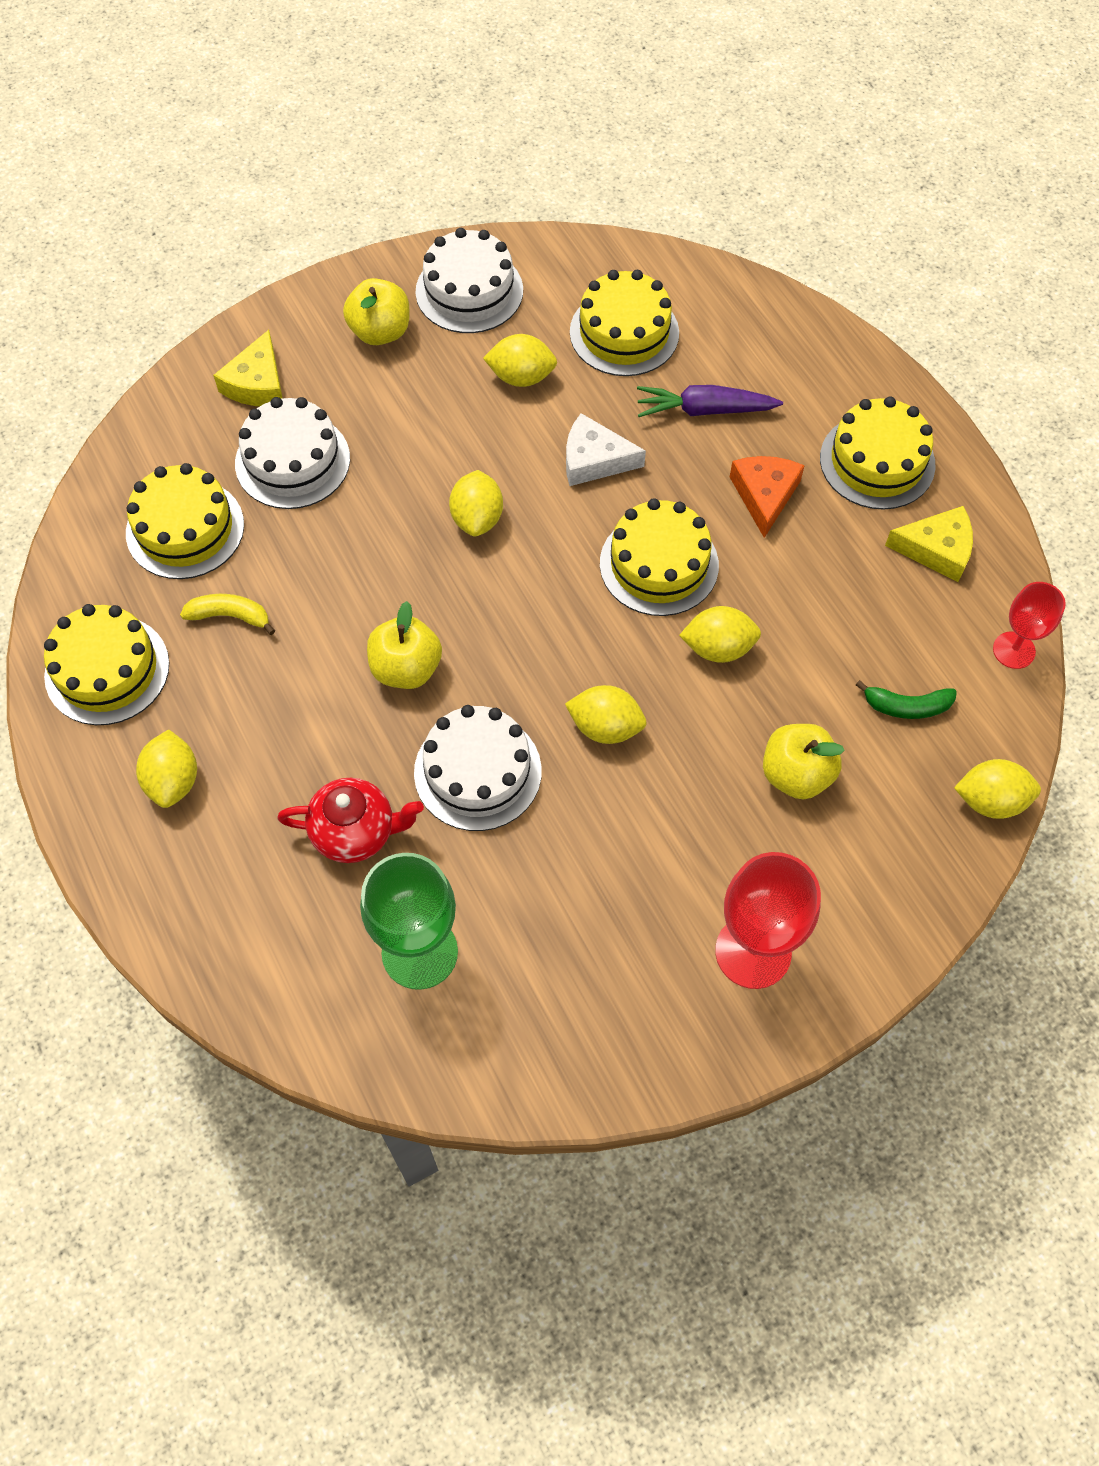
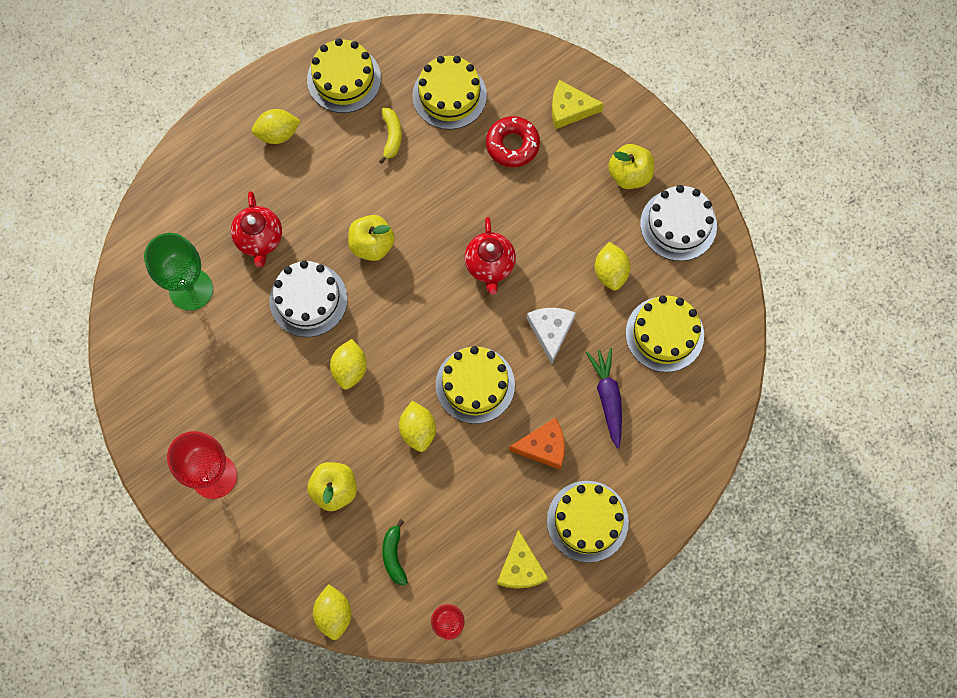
camera: 80 degrees right, 10 degrees up
(292, 461) = (512, 145): white cake -> red donut
(477, 518) = (490, 265): yellow lemon -> red teapot

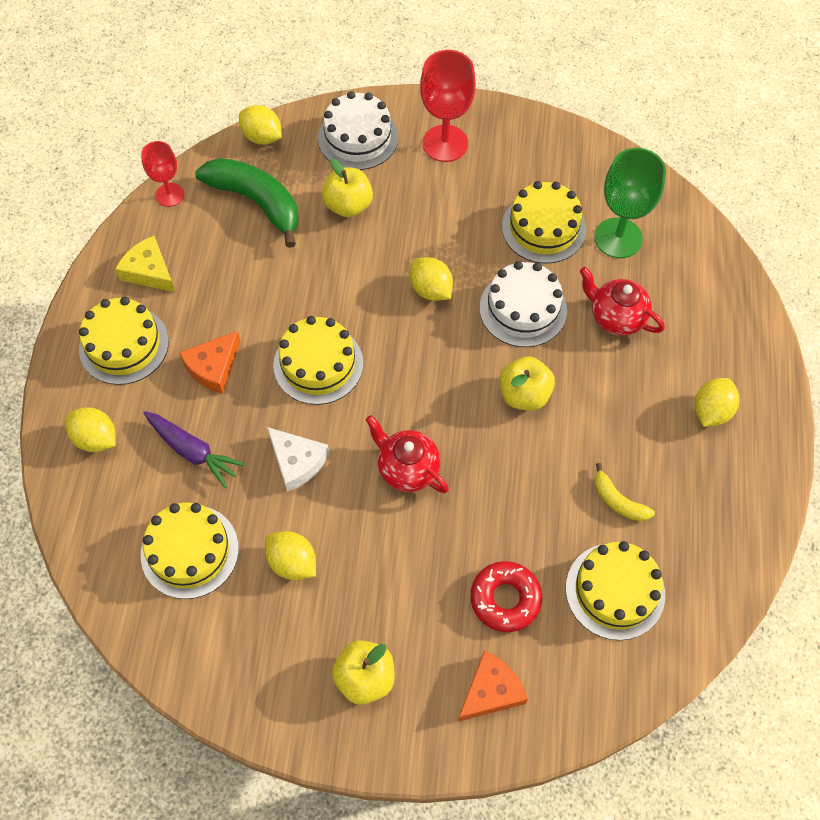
camera: 135 degrees right, 10 degrees down
(344, 79) = (721, 513): yellow cake -> yellow cake (543, 228)
(394, 555) = (256, 202): green banana -> green banana, size x2.02
(418, 430) = (328, 294): yellow lemon -> yellow lemon (96, 438)
(569, 109) = (491, 691): yellow cheese -> orange cheese
(678, 224) = (269, 671): white cake -> white cake (358, 138)

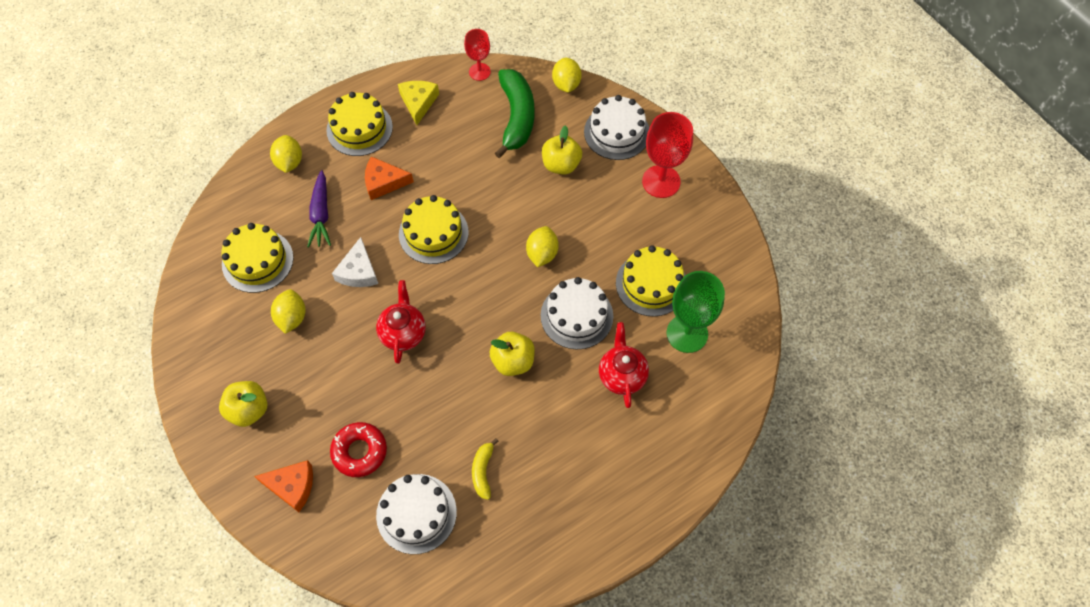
camera: 50 degrees right, 0 degrees up
(615, 591) = (416, 513): yellow cake -> white cake
(711, 411) = (602, 484): yellow lemon -> none

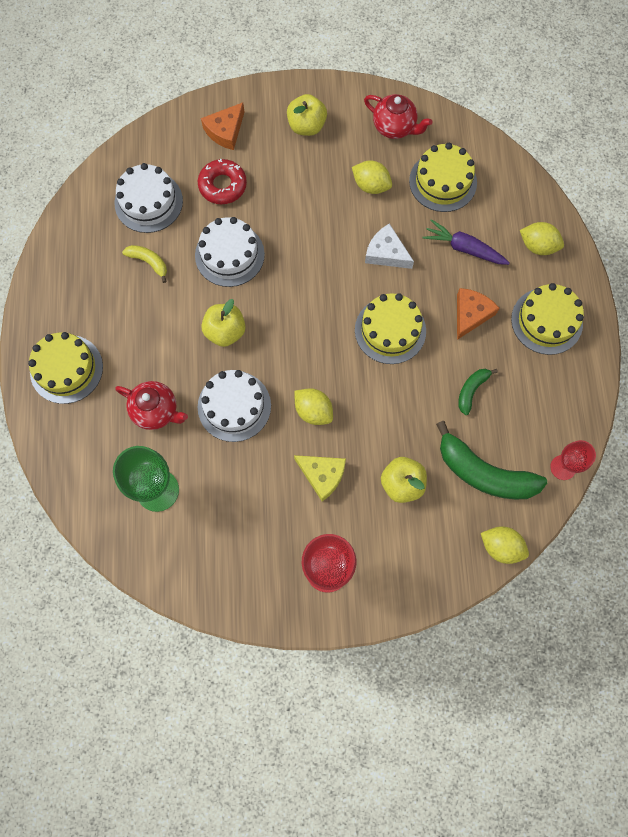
camera: 120 degrees right, 10 degrees up
(403, 333) = (305, 261): red teapot -> red teapot (394, 127)
(418, 102) = (552, 388): yellow cheese -> yellow cheese (322, 475)
(453, 153) = (471, 390): none -> green banana
(616, 132) = (411, 562): white cake -> white cake (229, 255)
(651, 284) = (224, 490): yellow cake -> yellow cake (66, 369)

